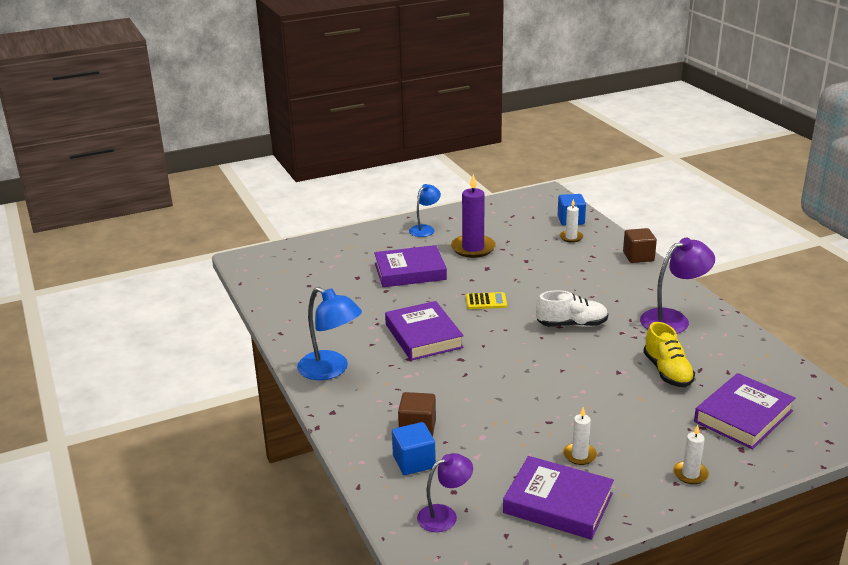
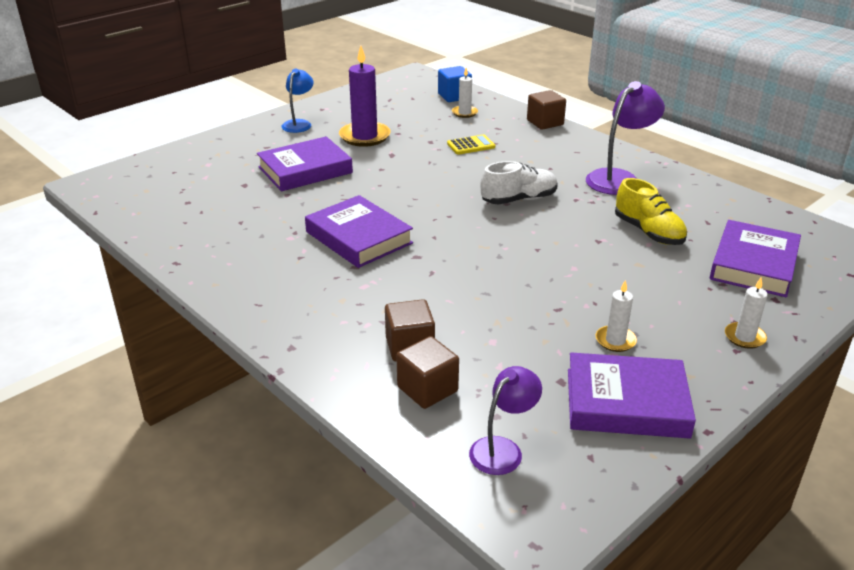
camera: 20 degrees left, 5 degrees up
(331, 370) = (264, 296): blue lamp -> none
(414, 462) = (427, 389): blue cube -> brown cube
(486, 301) = (410, 189): yellow calculator -> yellow calculator (471, 145)

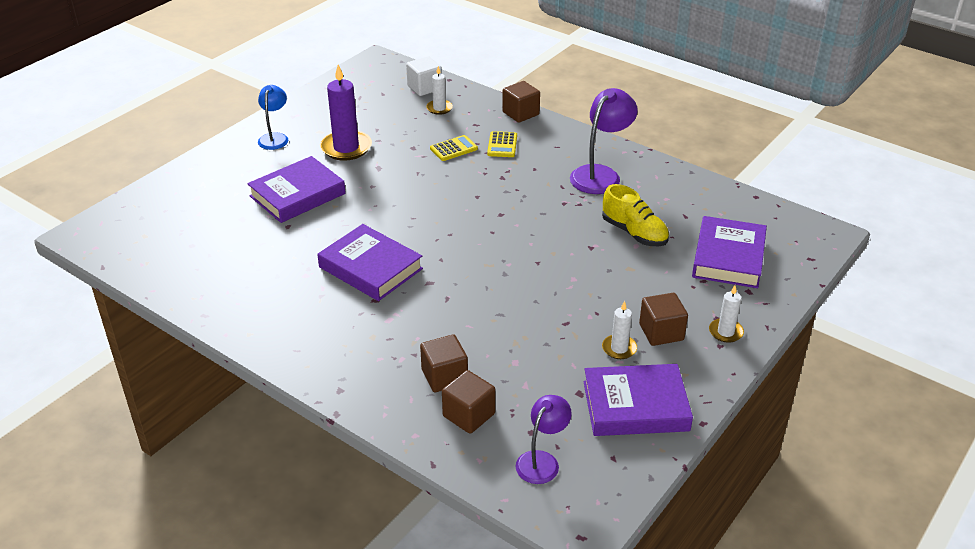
camera: 10 degrees left, 5 degrees up
(454, 96) = (424, 88): blue cube -> white cube
(519, 199) = (511, 209): white shoe -> none
(521, 146) = (502, 145): none -> yellow calculator
(667, 329) = (661, 332): none -> brown cube

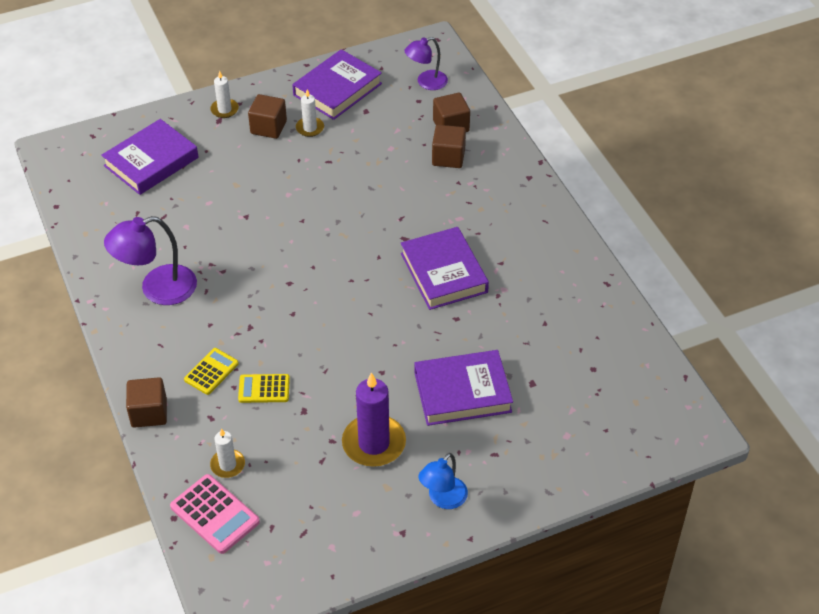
camera: 150 degrees left, 10 degrees up
(424, 88) = (215, 514): white cube -> pink calculator
(634, 233) = (197, 214): yellow shoe -> none
(635, 406) = (337, 89): purple book -> purple book turned 75 degrees counterclockwise

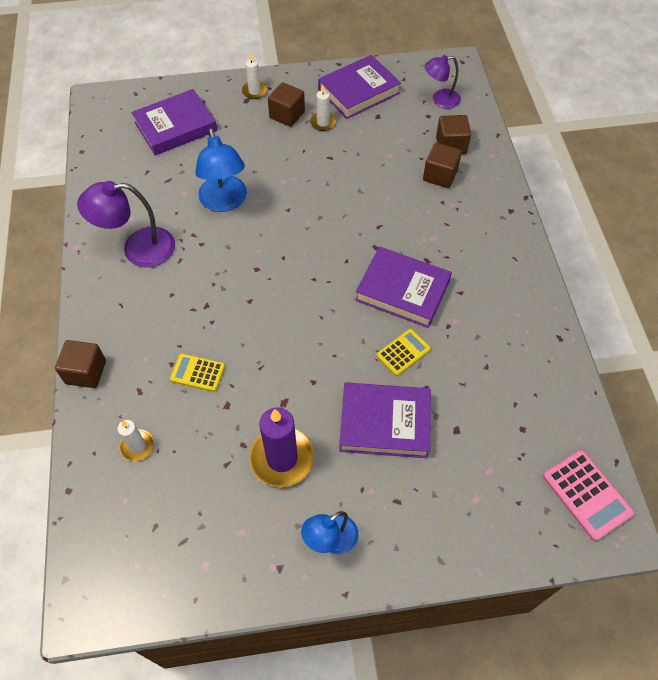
camera: 15 degrees right, 10 degrees up
(211, 371) = (156, 343): yellow calculator -> yellow calculator (403, 352)
(215, 514) = (107, 497): pink calculator -> pink calculator (587, 494)
(233, 226) = (225, 202): none -> blue lamp
(443, 273) = (402, 291): purple book -> purple book turned 60 degrees counterclockwise

